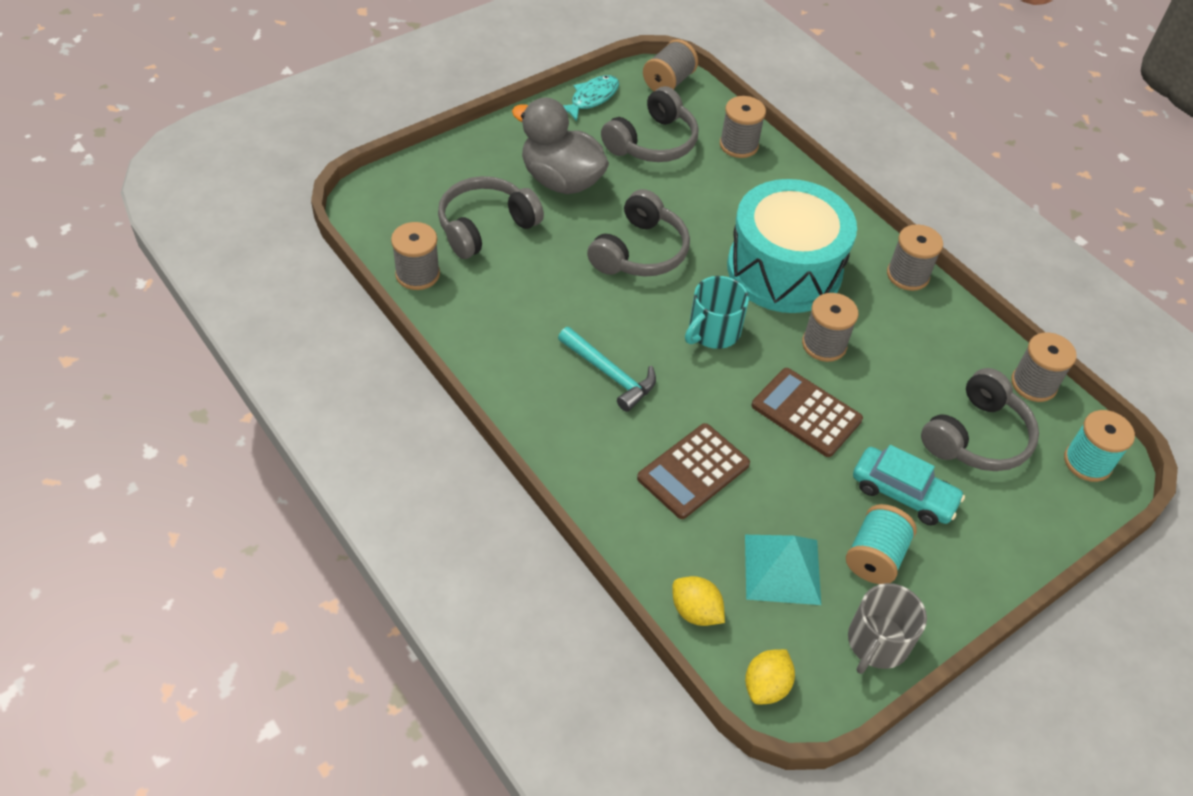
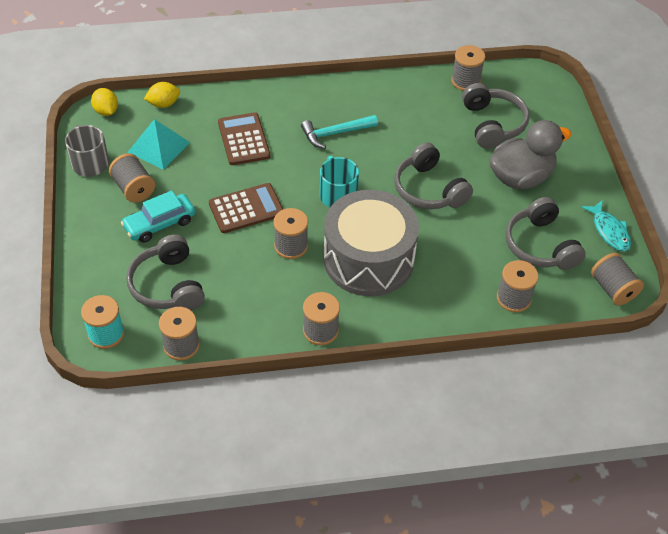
camera: 120 degrees right, 0 degrees up
(784, 269) = (368, 259): turquoise drum -> grey drum
(875, 557) = (134, 188): turquoise spool -> grey spool

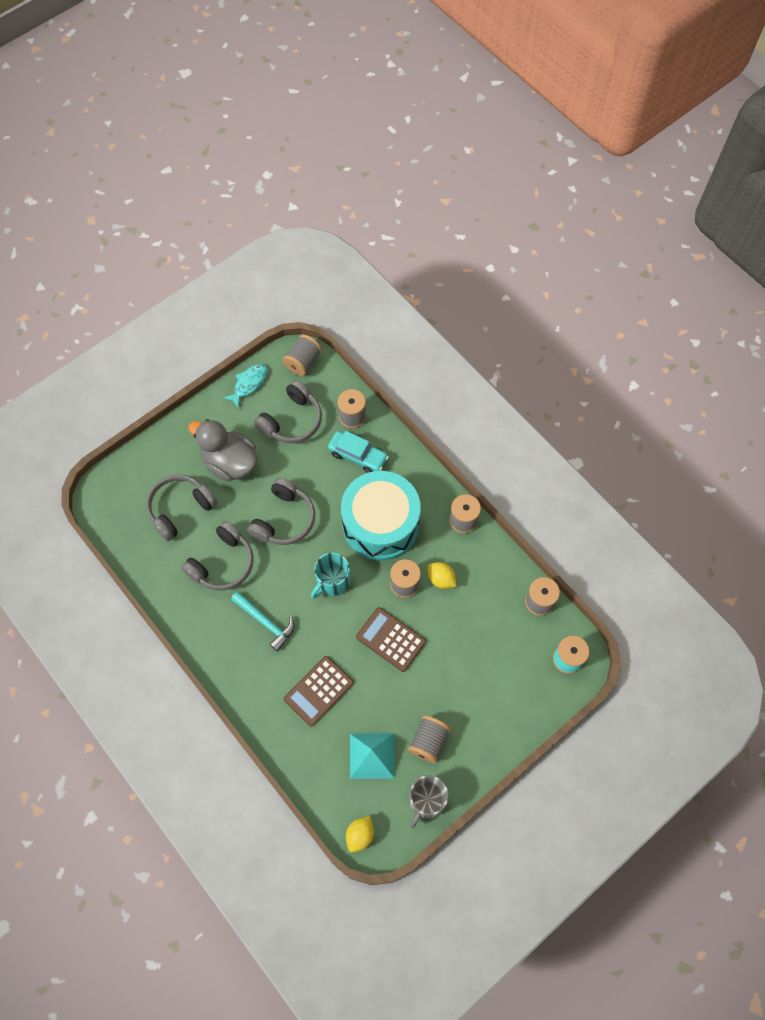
camera: 120 degrees left, 15 degrees up
(159, 224) = (449, 694): turquoise car -> turquoise car (358, 455)
(164, 104) = (319, 790): yellow lemon -> yellow lemon (441, 579)
(167, 285) = (499, 647): grey headphones -> grey headphones (223, 563)
(368, 259) = (380, 524): grey drum -> turquoise drum
(465, 81) = (137, 554): grey spool -> none

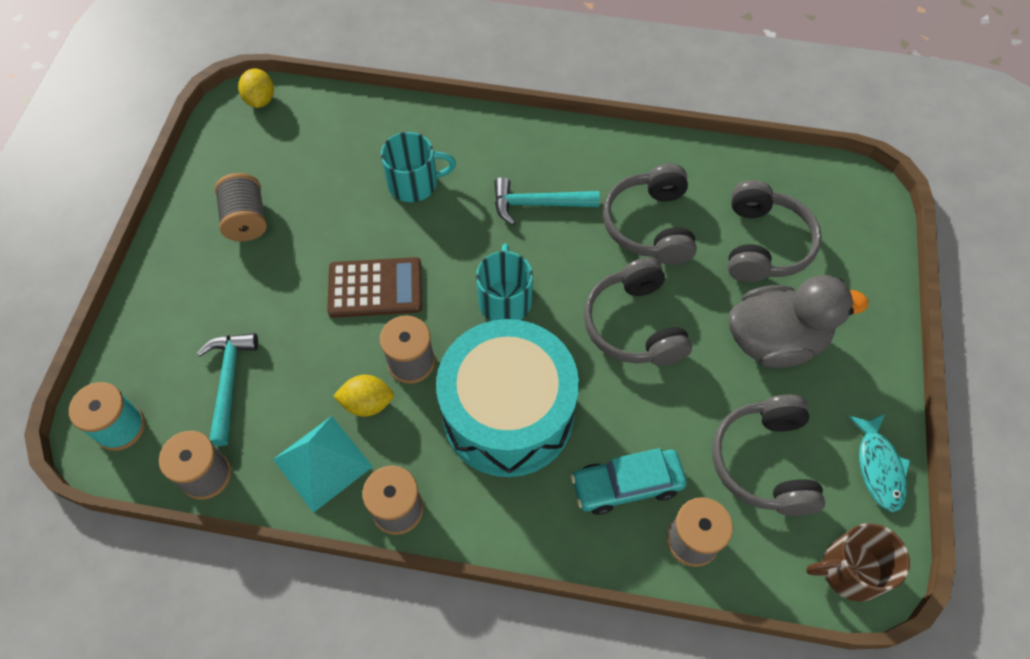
camera: 140 degrees right, 5 degrees down
(303, 362) = (850, 570): grey spool -> brown mug
(318, 691) = (414, 183): brown calculator -> turquoise mug
(372, 755) = (302, 167): turquoise pyramid -> turquoise pyramid (322, 463)
(426, 800) = (209, 169): grey mug -> none
(500, 643) = (229, 381): none -> turquoise hammer

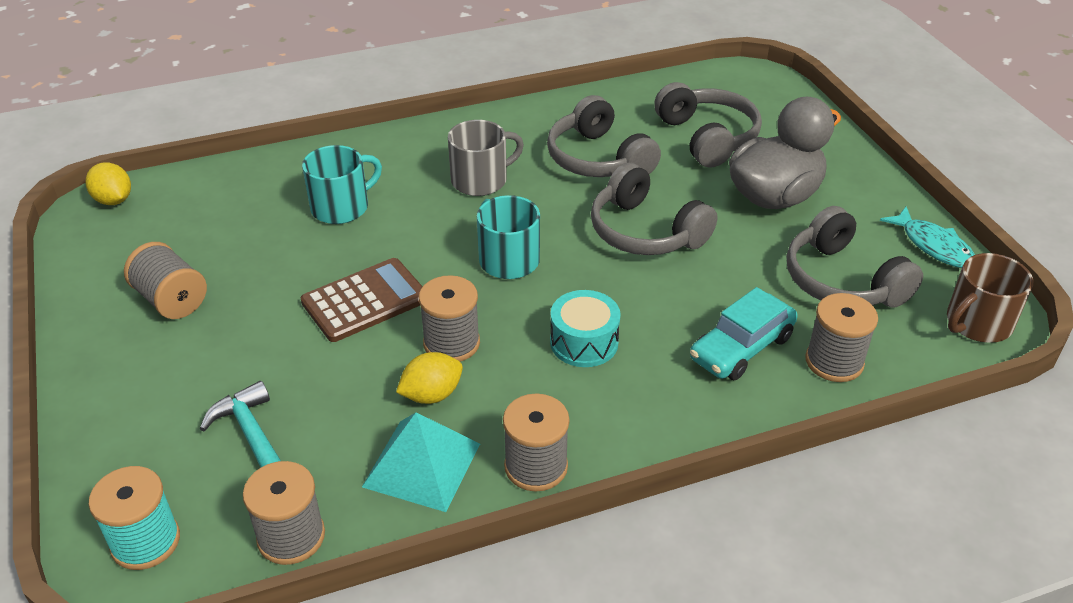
camera: 30 degrees left, 20 degrees down
(508, 413) = (584, 342): turquoise drum -> turquoise drum, size x0.45
(537, 204) = (480, 180): turquoise hammer -> grey mug

